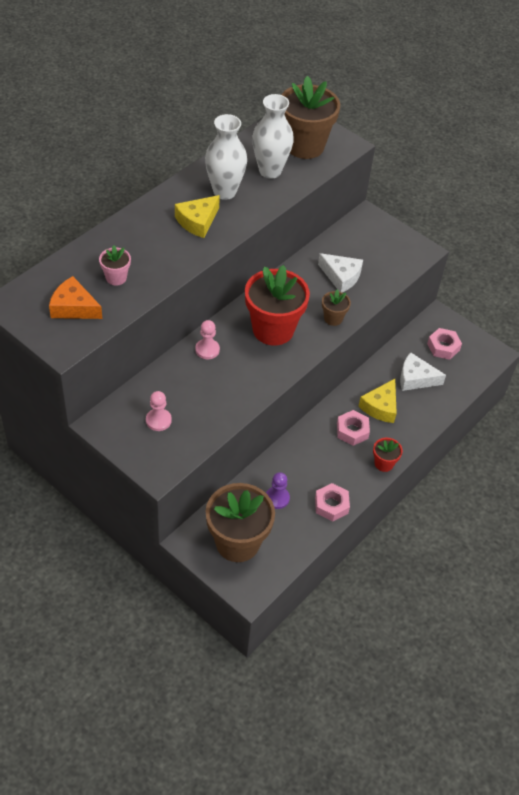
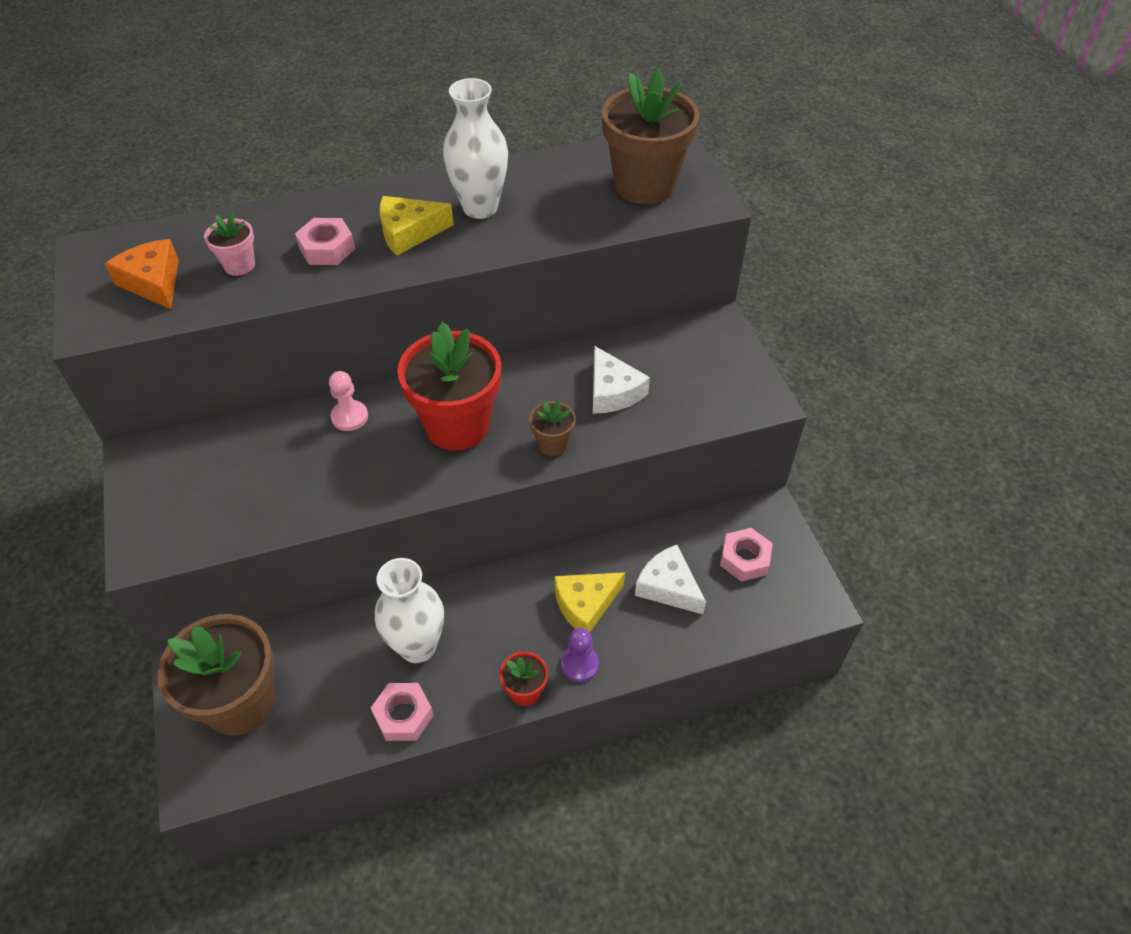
camera: 35 degrees right, 0 degrees up
(158, 420) = (206, 483): pink pawn -> none
(270, 171) = (566, 201): white vase -> white vase (418, 646)
(277, 498) = (341, 667): purple pawn -> purple pawn (579, 664)
(352, 431) = (518, 621): pink nut -> pink nut (327, 248)

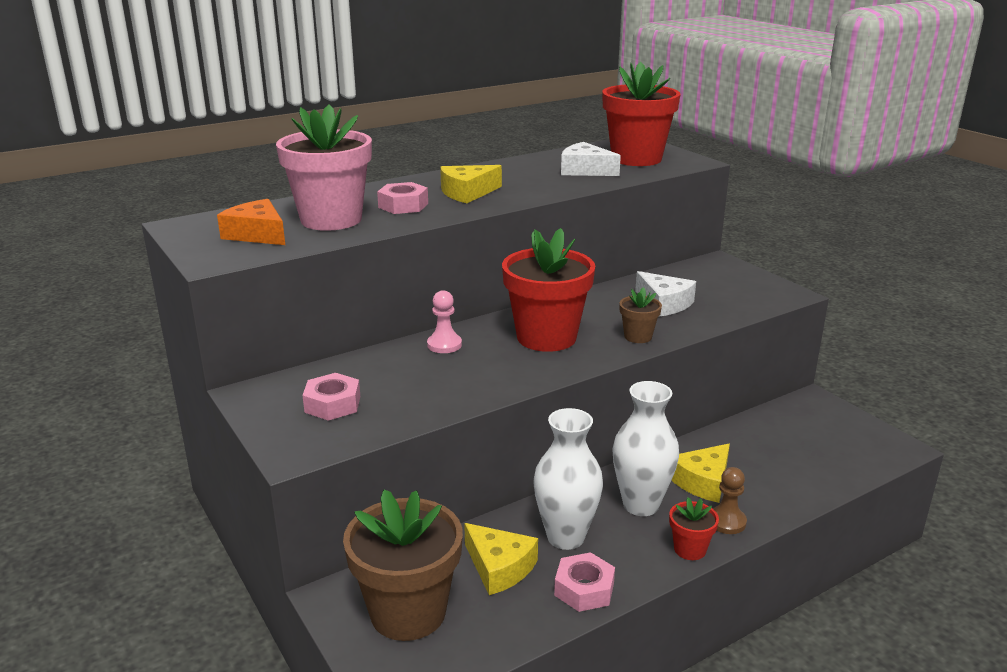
camera: 15 degrees left, 25 degrees down
(239, 265) = (331, 219): pink flower pot -> pink flower pot, size x2.17
(341, 670) = (499, 567): none -> yellow cheese
(480, 208) = (516, 178): white vase -> white vase (641, 505)
(579, 664) = (726, 521): purple pawn -> brown pawn
(644, 185) = (636, 159): brown flower pot -> red flower pot
(668, 586) = (766, 458): white cheese -> white cheese (585, 170)
(744, 559) = (816, 430): pink nut -> pink nut (332, 404)

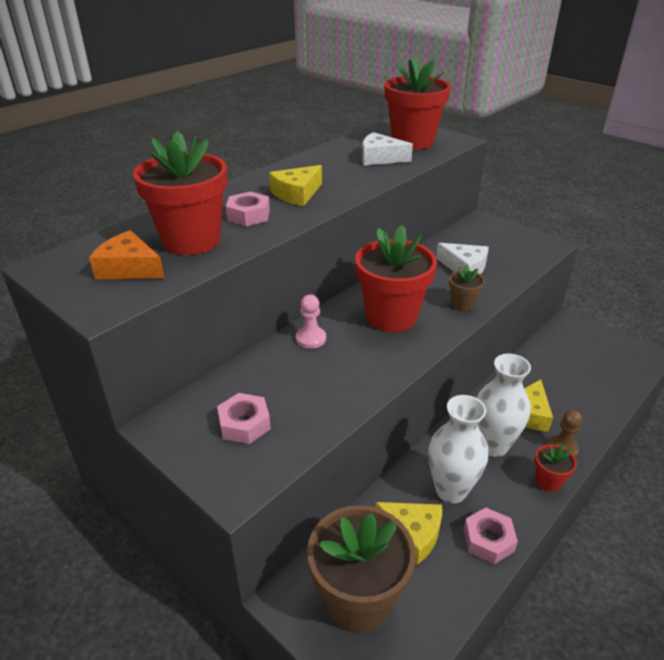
camera: 15 degrees left, 10 degrees up
(331, 219) = (191, 240): pink flower pot -> red flower pot

